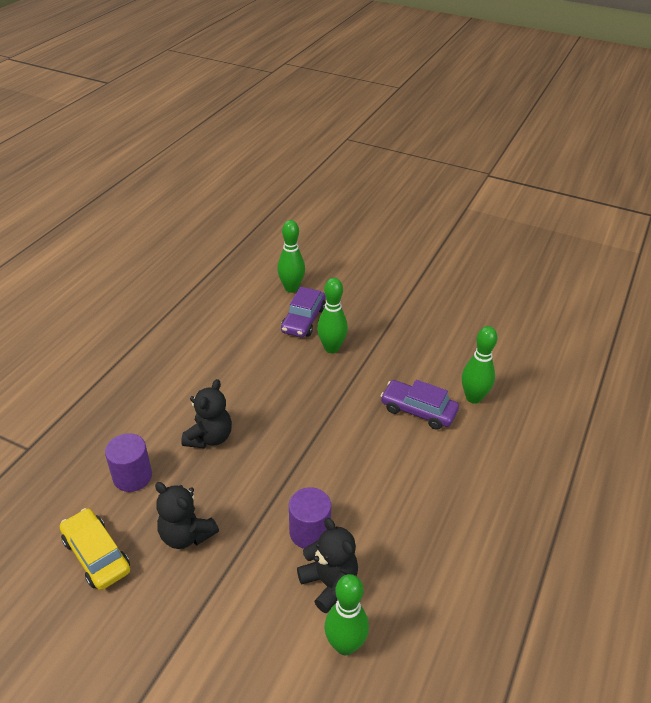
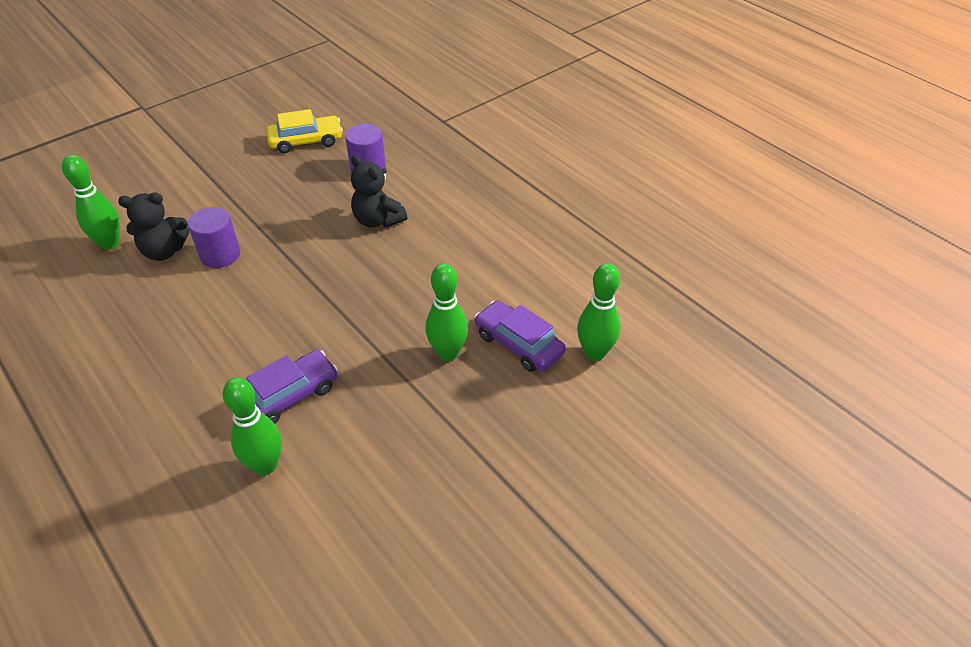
camera: 115 degrees right, 5 degrees up
(186, 535) = (283, 186): black teddy bear -> none

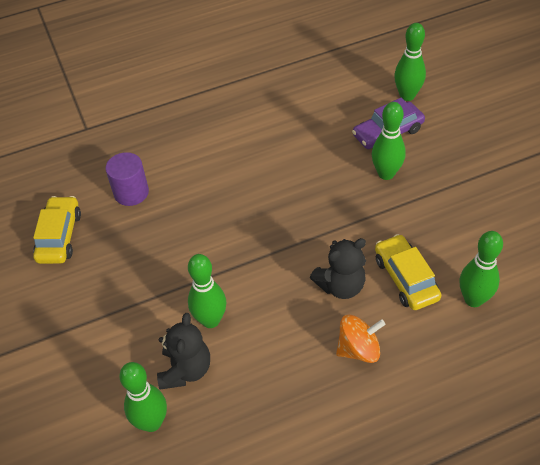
camera: 70 degrees left, 5 degrees up
(190, 370) = (358, 349): none -> orange spinning top
(220, 254) = (210, 320): purple cylinder -> green bowling pin
(289, 396) = (406, 278): purple car -> yellow car
(378, 220) = (211, 195): black teddy bear -> black teddy bear (341, 285)

